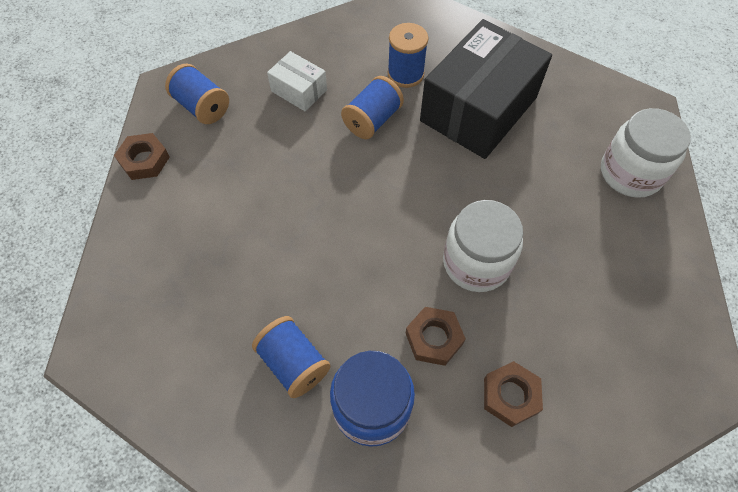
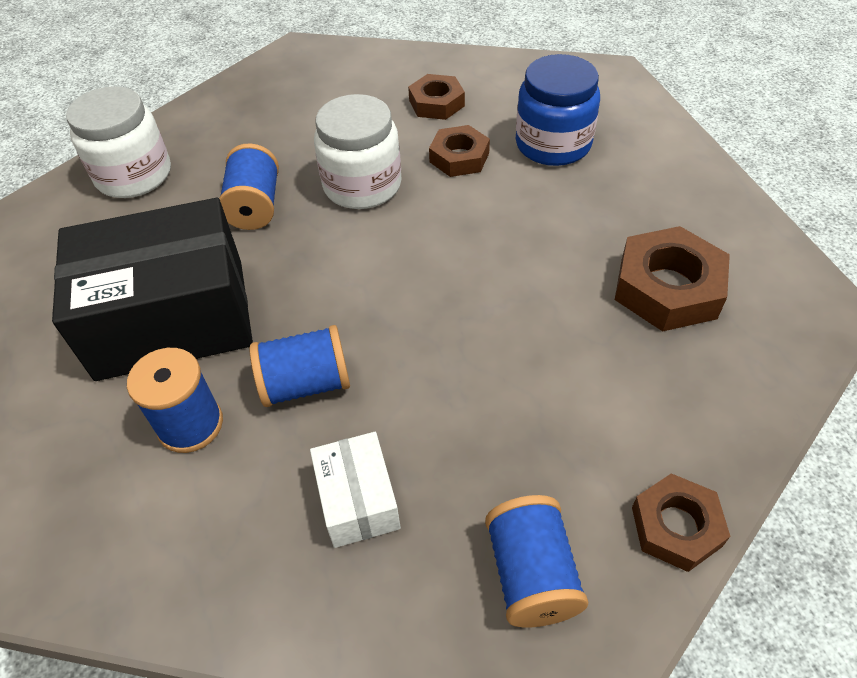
camera: 140 degrees left, 10 degrees down
(205, 304) = (667, 288): none -> brown nut
(293, 363) = (601, 199): blue spool -> blue spool (255, 206)

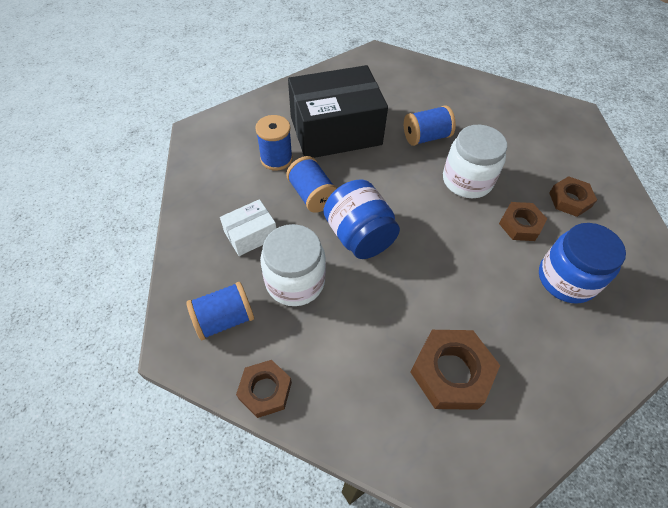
camera: 70 degrees right, 5 degrees up
(134, 175) = (425, 81): white jar -> white jar (295, 281)
(172, 318) = (335, 130): black box -> black box turned 75 degrees counterclockwise
(417, 336) = (359, 236): none -> blue jar

